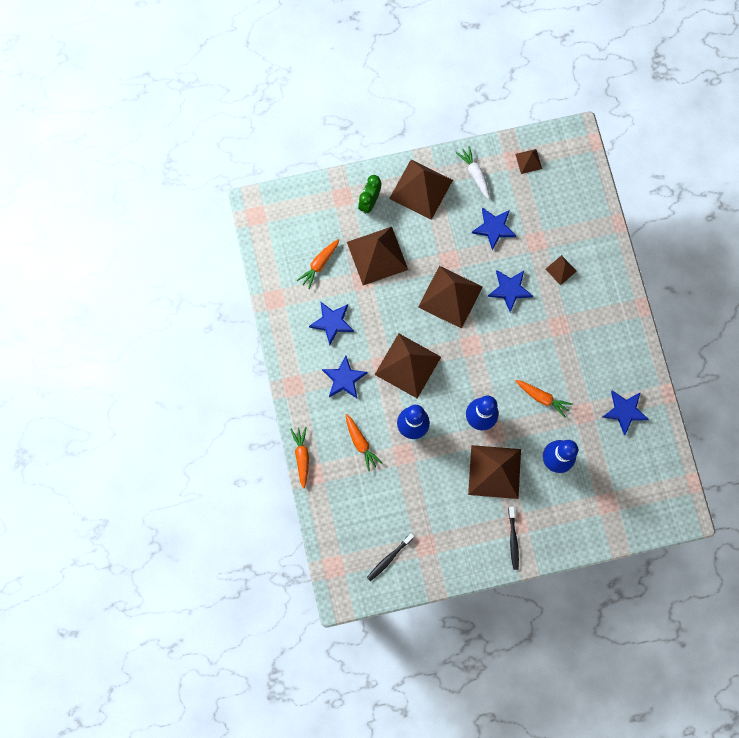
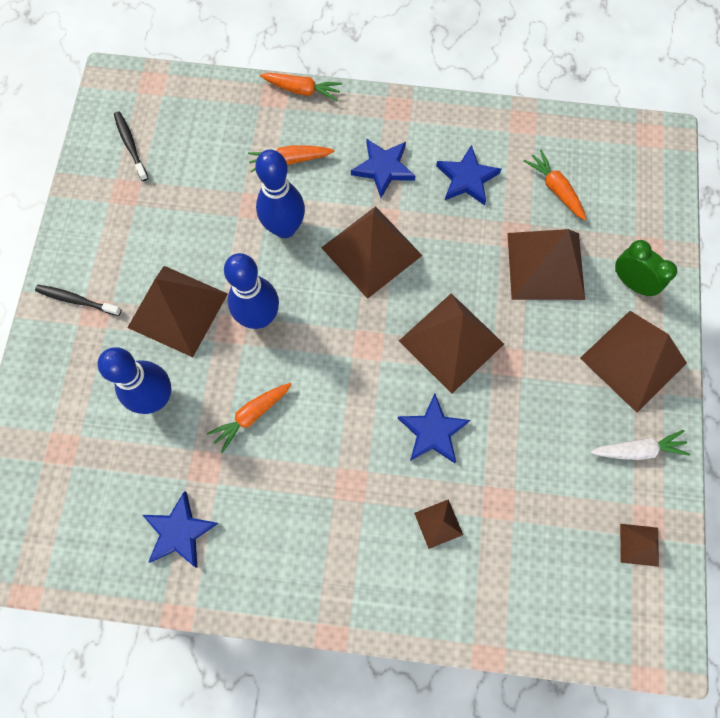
camera: 110 degrees right, 5 degrees down
(494, 228) = (539, 445): blue star -> none

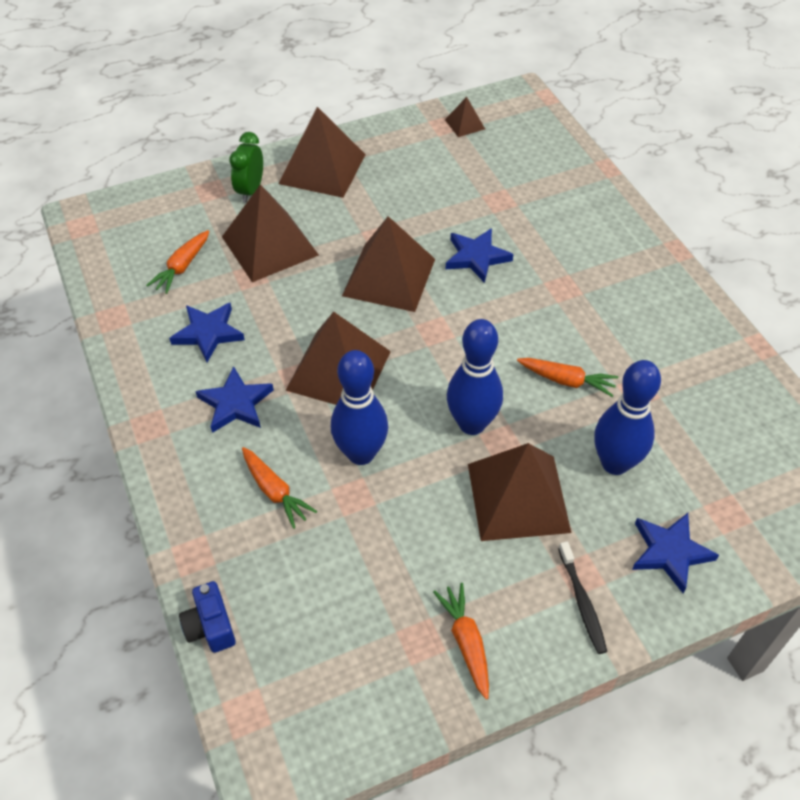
camera: 120 degrees left, 20 degrees down
(130, 145) = (355, 676): black toothbrush -> none
(179, 531) = (703, 378): blue star -> blue star (670, 552)
(218, 86) = (210, 626): none -> blue camera
(302, 90) = (170, 529): orange carrot -> orange carrot (466, 642)
(438, 523) = (544, 225): brown pyramid -> none
(637, 450) = (395, 145): white carrot -> none

